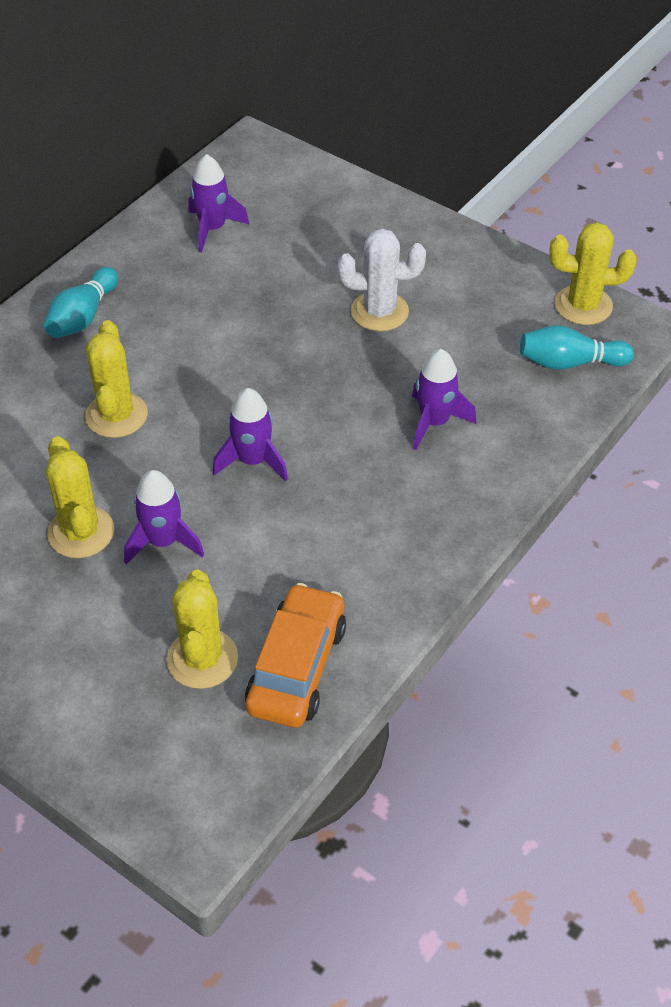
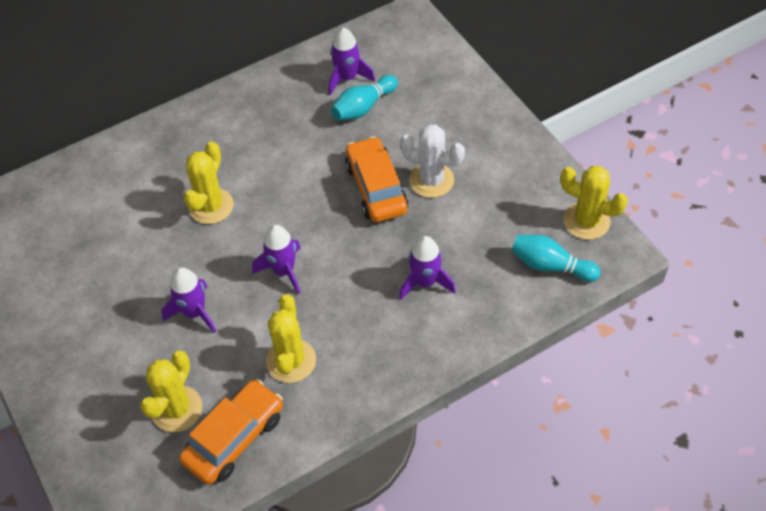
camera: 25 degrees right, 5 degrees up
(81, 532) = (146, 287): yellow cactus -> yellow cactus (291, 361)
(83, 317) = (226, 123): turquoise bowling pin -> turquoise bowling pin (363, 107)
(317, 338) = (376, 188): none -> orange car

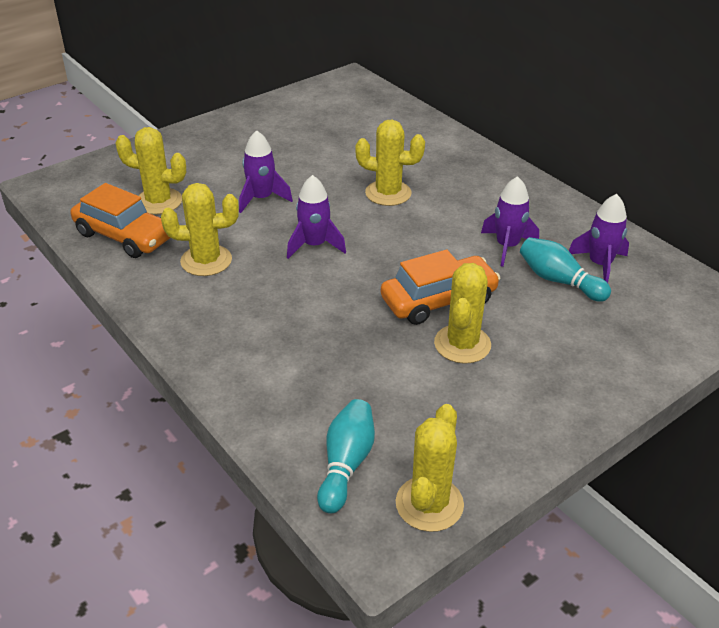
camera: 80 degrees right, 15 degrees down
(425, 282) = (309, 348): purple rocket -> purple rocket (507, 246)
(431, 180) = (462, 344): white cactus -> yellow cactus

